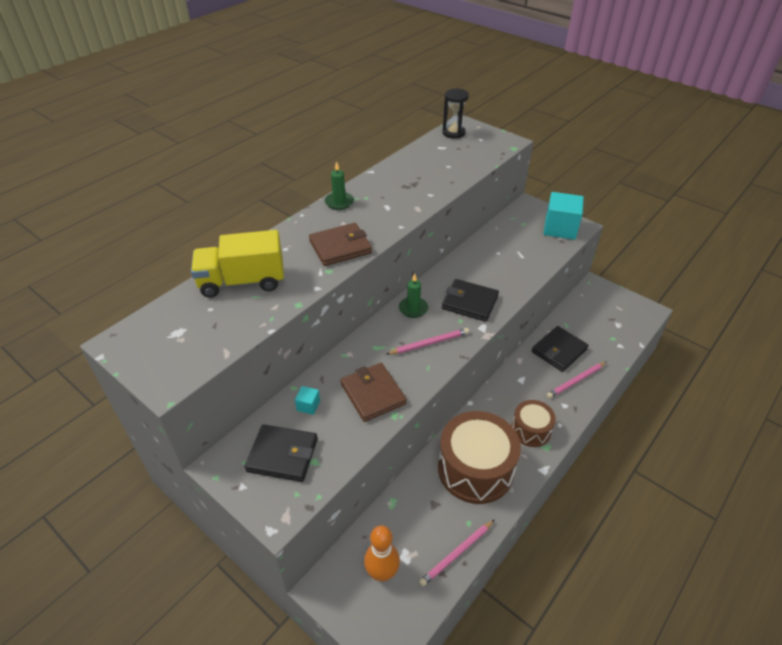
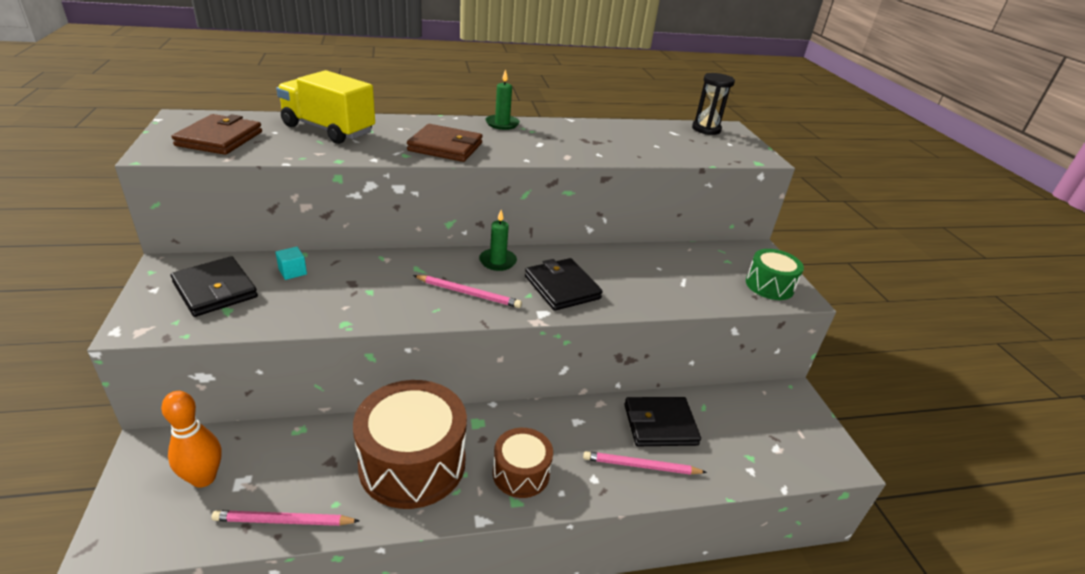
camera: 35 degrees right, 10 degrees down
(373, 394) = (354, 297): brown wallet -> brown wallet (219, 139)
(560, 228) = (769, 285): turquoise cube -> green drum

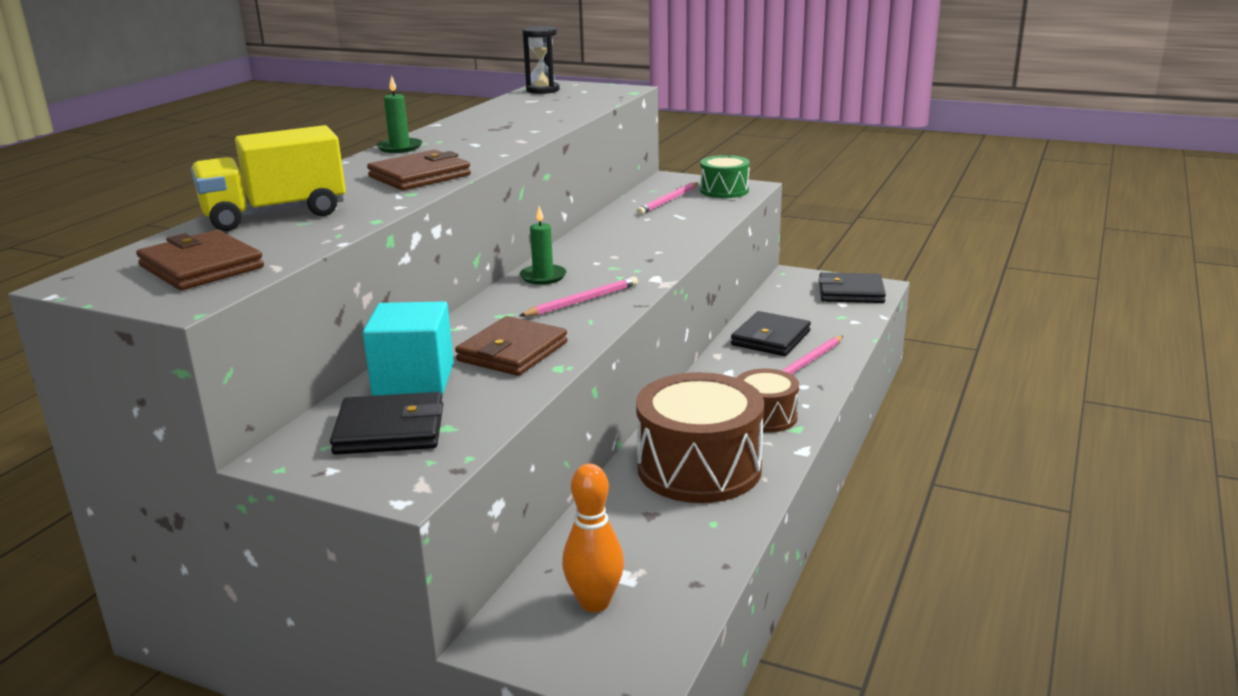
camera: 50 degrees left, 10 degrees down
(284, 521) = (709, 558): pink pencil -> pink pencil (668, 201)
(292, 272) = (413, 380): turquoise cube -> turquoise cube, size x2.29
(359, 294) = (512, 352): none -> brown wallet
(562, 287) = (626, 261): black wallet -> black wallet (851, 292)

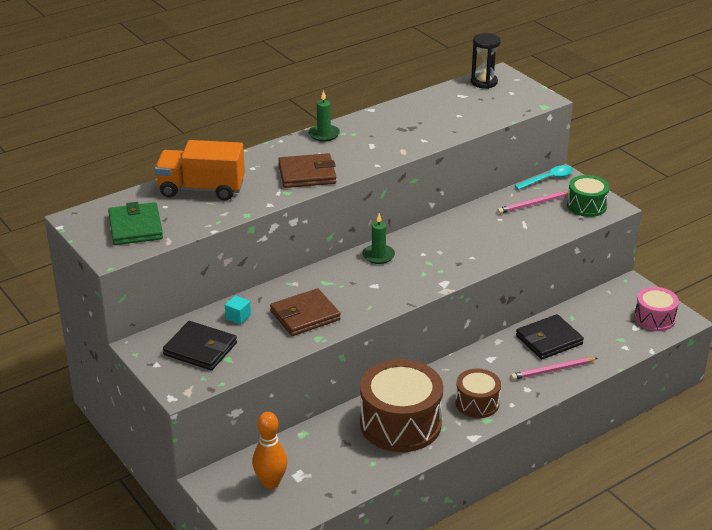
camera: 30 degrees right, 10 degrees up
(201, 267) = (135, 227): brown wallet -> green wallet
(275, 215) = (201, 189): yellow truck -> orange truck
(413, 380) = (238, 317): turquoise cube -> turquoise cube, size x0.44
(582, 301) = (380, 287): pink pencil -> none
(656, 183) = (548, 179): none -> turquoise spoon
(851, 292) = (654, 318): black wallet -> pink drum

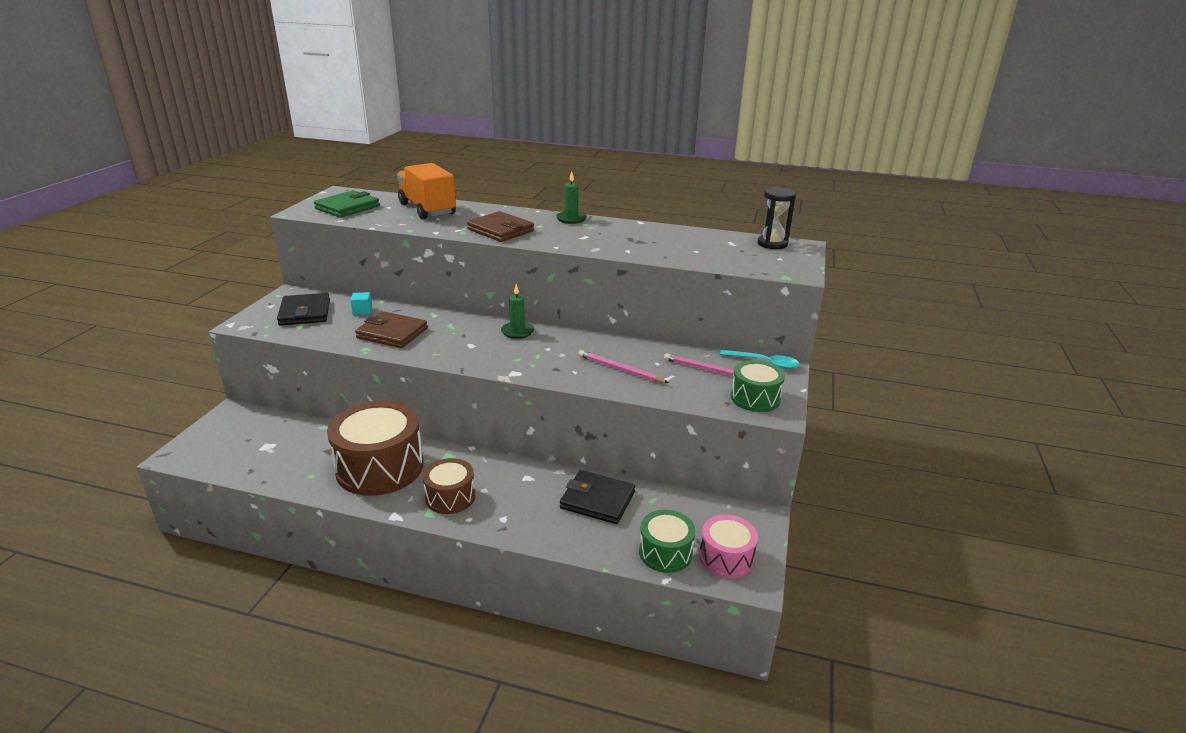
camera: 50 degrees right, 5 degrees down
(270, 482) = (248, 437): orange bowling pin -> none
(552, 370) = (550, 522): pink pencil -> pink pencil (620, 370)
(628, 338) = (665, 552): none -> green drum

